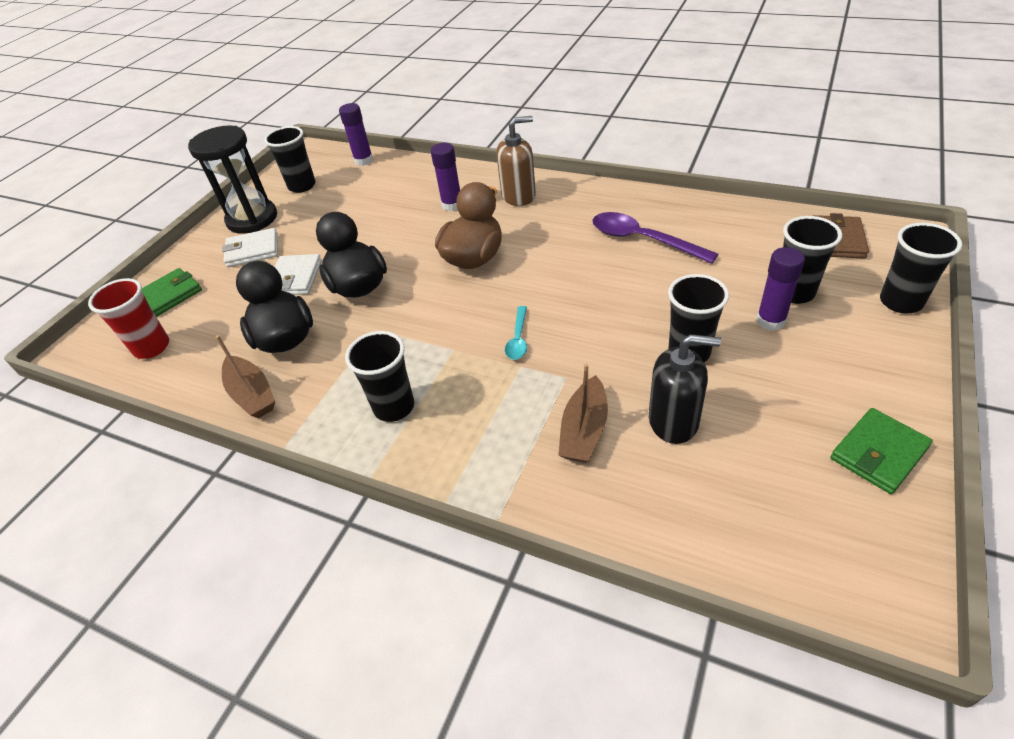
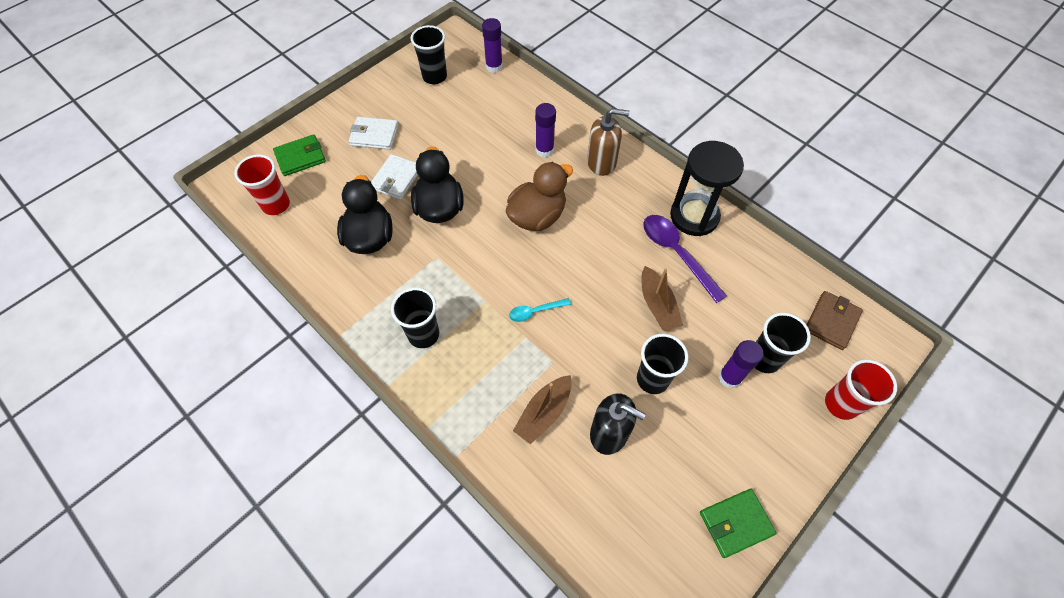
camera: 15 degrees right, 15 degrees up
(252, 219) = (384, 99): black hourglass -> black hourglass (694, 216)
(252, 394) = (332, 280): brown boat -> brown boat (657, 305)
(518, 339) = (535, 311): turquoise spoon -> turquoise spoon turned 45 degrees clockwise
(900, 302) = (841, 404): black cup -> red cup

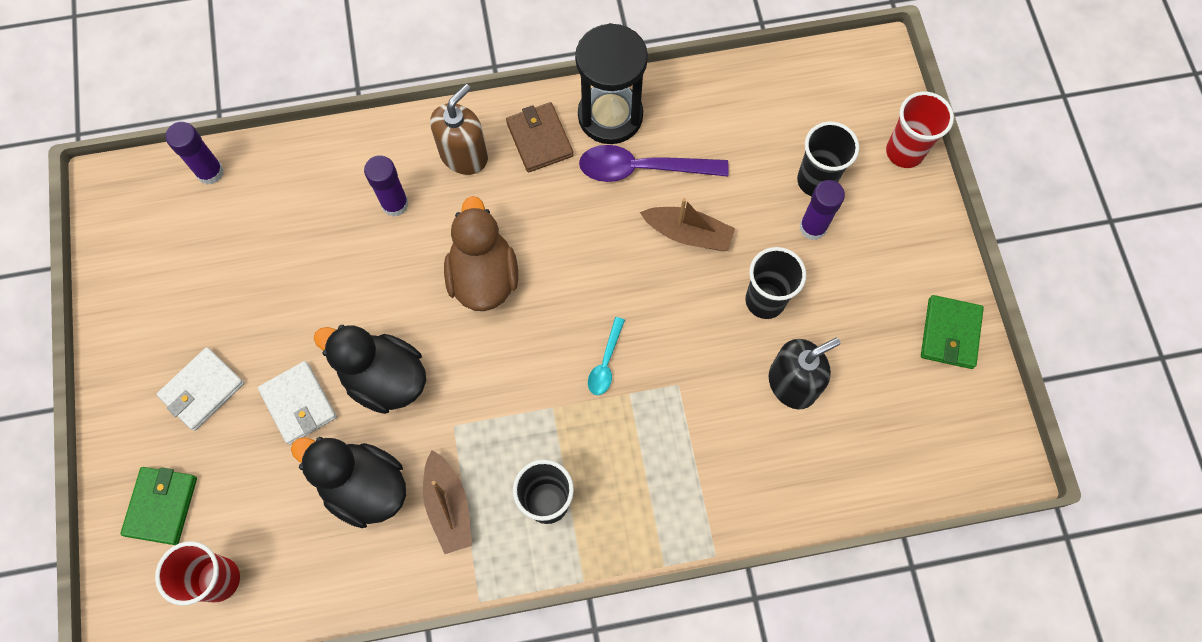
camera: 55 degrees left, 10 degrees up
(434, 77) = (164, 255): black cup -> none
(544, 413) = (728, 433): brown boat -> brown boat (449, 506)
(831, 321) = (821, 89): brown wallet -> brown wallet (540, 139)

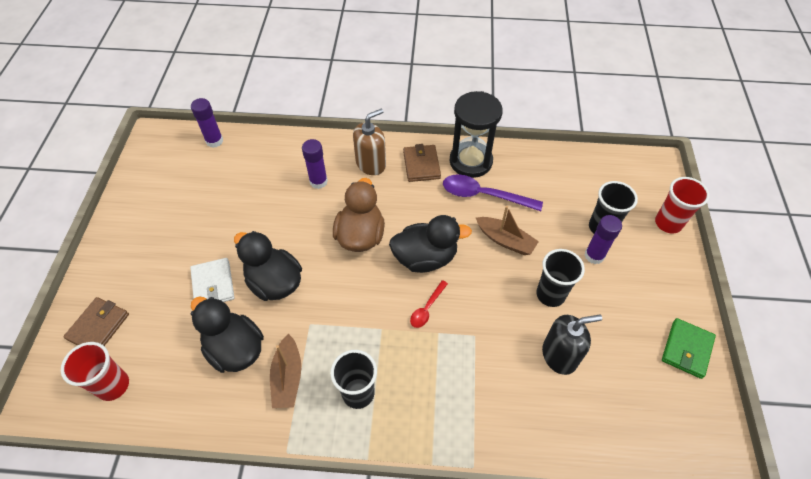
camera: 15 degrees right, 15 degrees down
(162, 506) = (98, 327): green wallet -> brown wallet
(202, 390) = (156, 261): white wallet -> none
(584, 288) = (425, 258): none -> black duck
(605, 363) = (427, 308): turquoise spoon -> red spoon

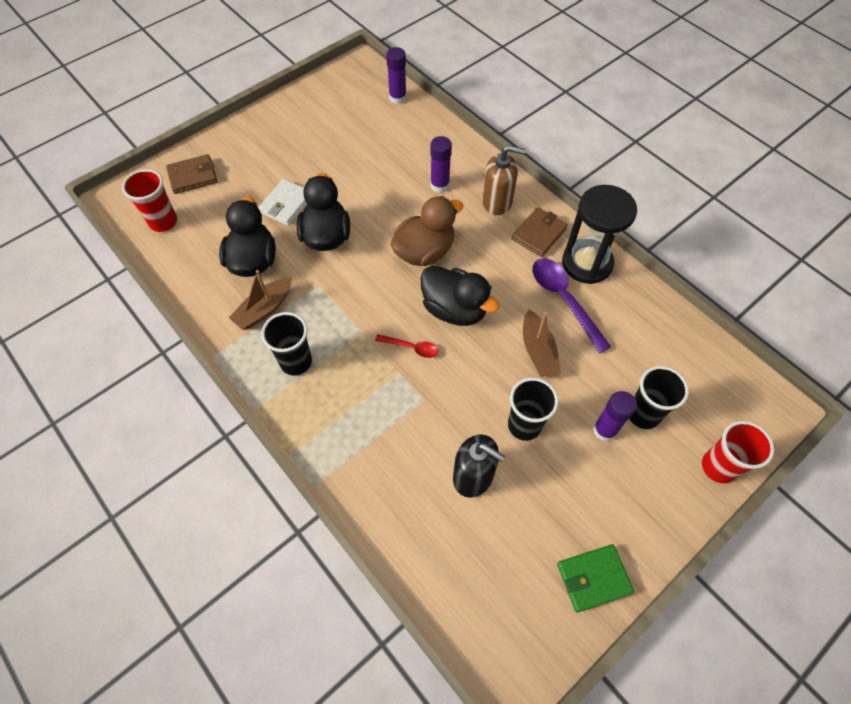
camera: 45 degrees right, 5 degrees up
(427, 308) = (411, 347): red spoon -> red spoon turned 150 degrees counterclockwise

